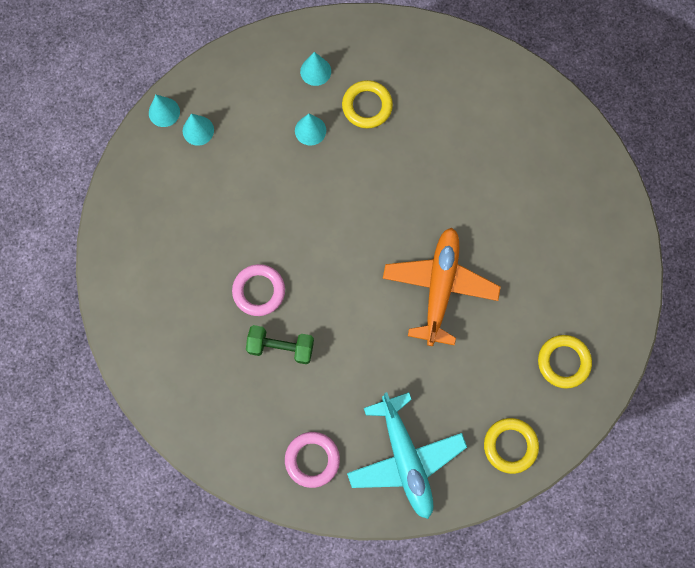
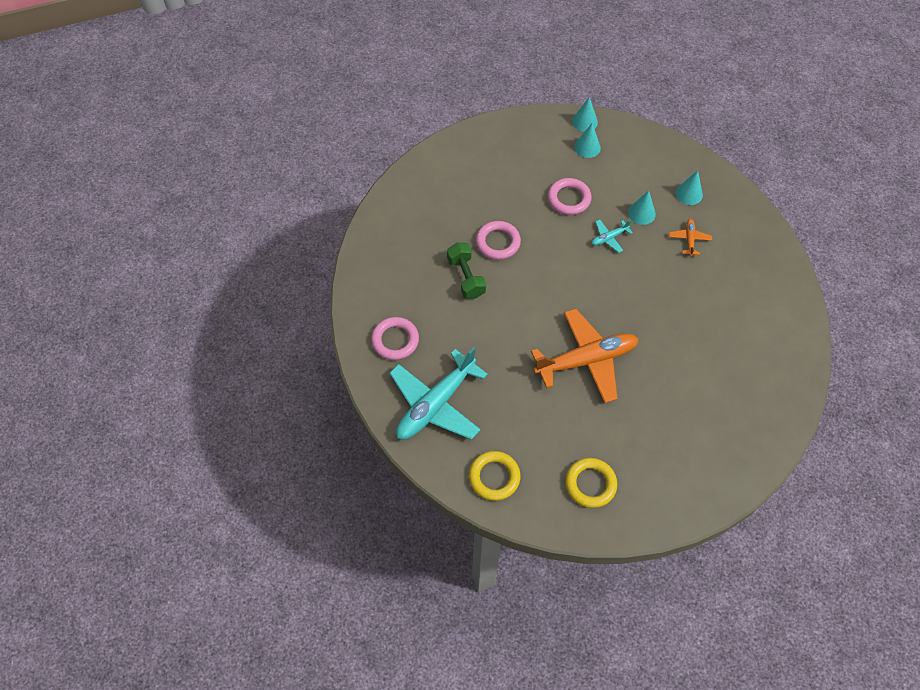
camera: 60 degrees right, 15 degrees down
(250, 189) = (569, 199): none -> pink ring
(319, 180) = (609, 238): none -> turquoise plane
(367, 106) = (689, 239): yellow ring -> orange plane

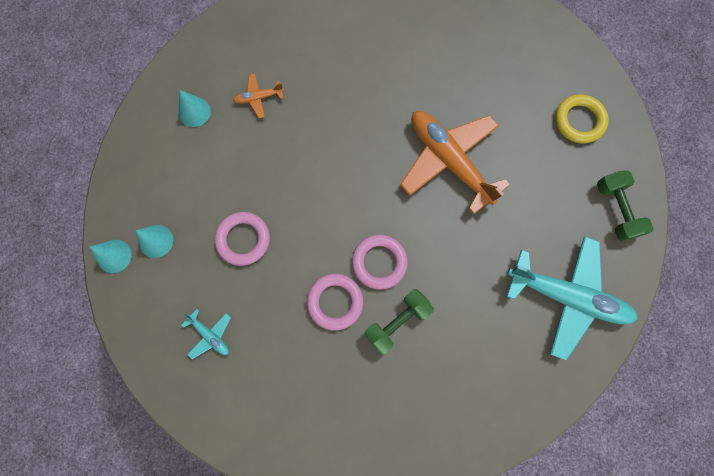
camera: 110 degrees left, 15 degrees up
(395, 340) = (512, 373): pink ring -> pink ring (379, 262)
(494, 477) = (615, 210): yellow ring -> green dumbbell
(609, 238) = (285, 180): turquoise plane -> turquoise plane (210, 335)
(641, 213) = (238, 154): turquoise cone -> none

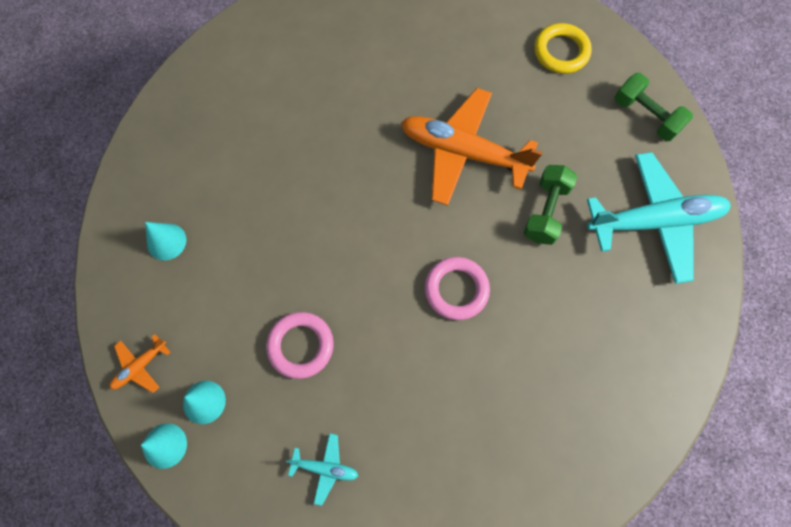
camera: 30 degrees left, 5 degrees down
(258, 98) = (229, 191): orange plane -> orange plane (140, 366)
(335, 302) = (436, 355): pink ring -> none
(397, 322) = (511, 339): green dumbbell -> green dumbbell (546, 211)

